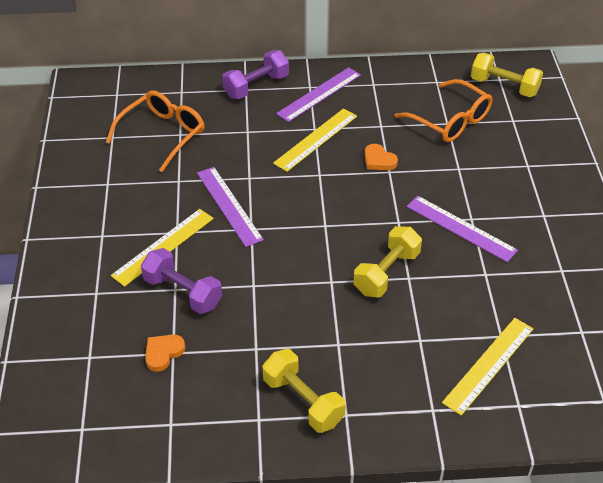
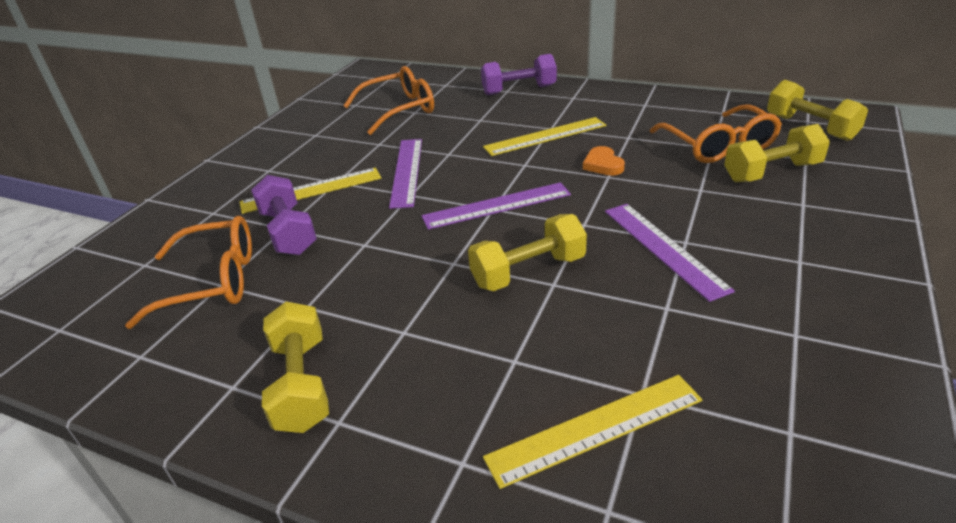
camera: 30 degrees right, 10 degrees down
(163, 353) = (211, 282): orange heart -> orange glasses
(319, 94) = (578, 104): purple ruler -> purple ruler (497, 205)
(497, 140) = (772, 172): none -> yellow dumbbell

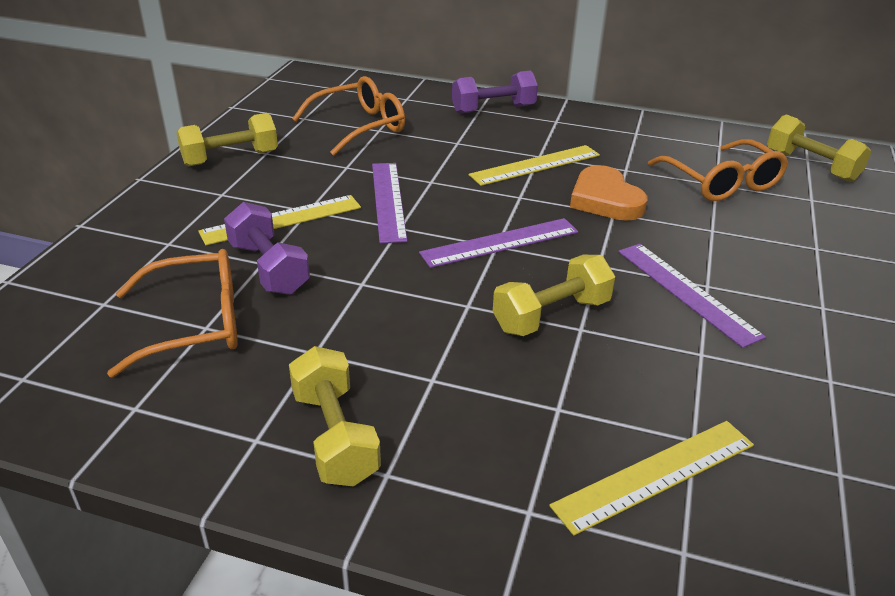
camera: 10 degrees left, 0 degrees up
(603, 164) = (605, 199): orange heart -> orange heart, size x1.68
(772, 172) = (781, 213): yellow dumbbell -> yellow dumbbell (230, 158)

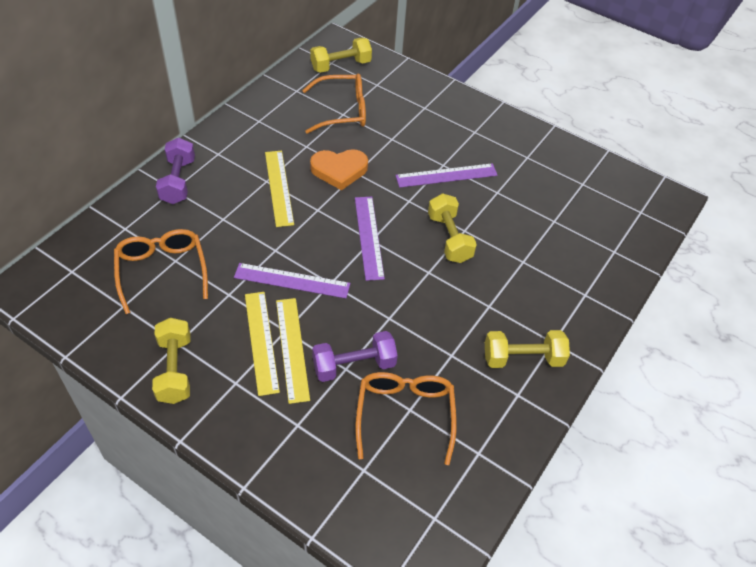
camera: 75 degrees left, 15 degrees up
(655, 474) = (572, 243): yellow ruler -> yellow ruler (261, 341)

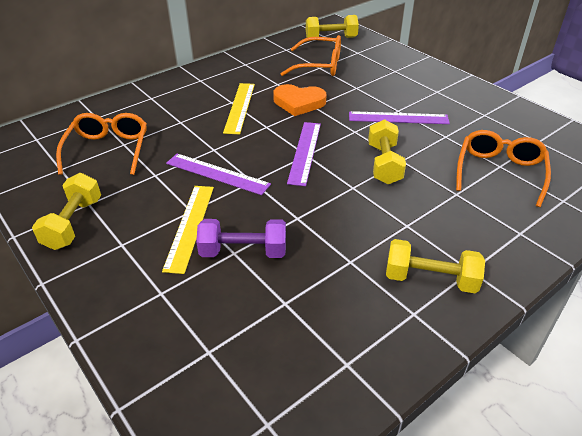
camera: 20 degrees right, 10 degrees down
(178, 181) = (158, 93): purple dumbbell -> none
(261, 341) = (164, 215): yellow ruler -> none
(405, 416) = (276, 308): orange glasses -> orange glasses (499, 173)

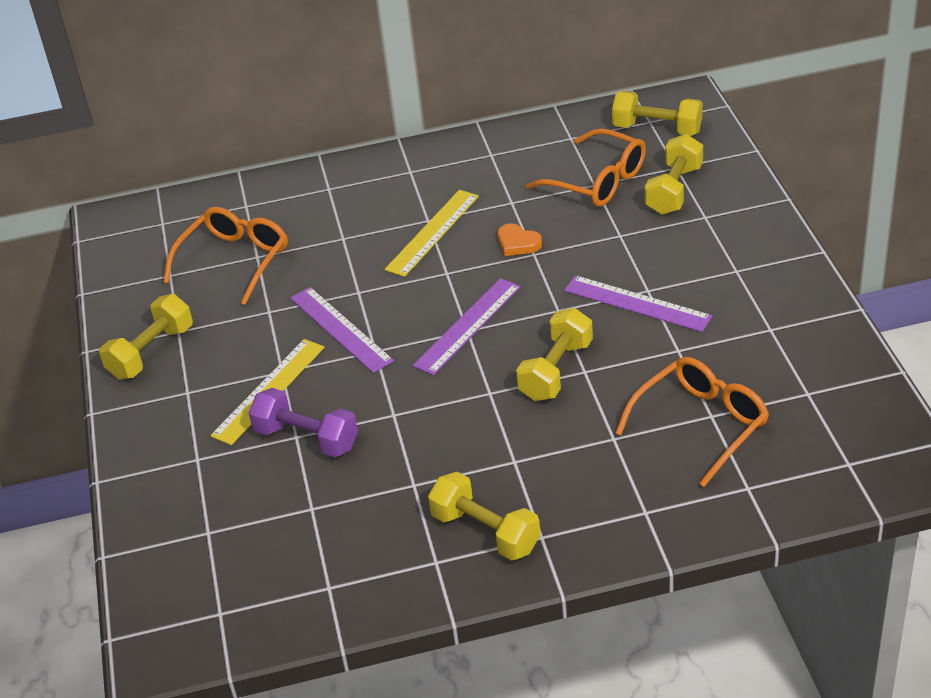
camera: 30 degrees right, 0 degrees up
(299, 102) = (518, 243): orange heart -> orange heart, size x0.59
(366, 62) = (674, 190): none -> yellow dumbbell

